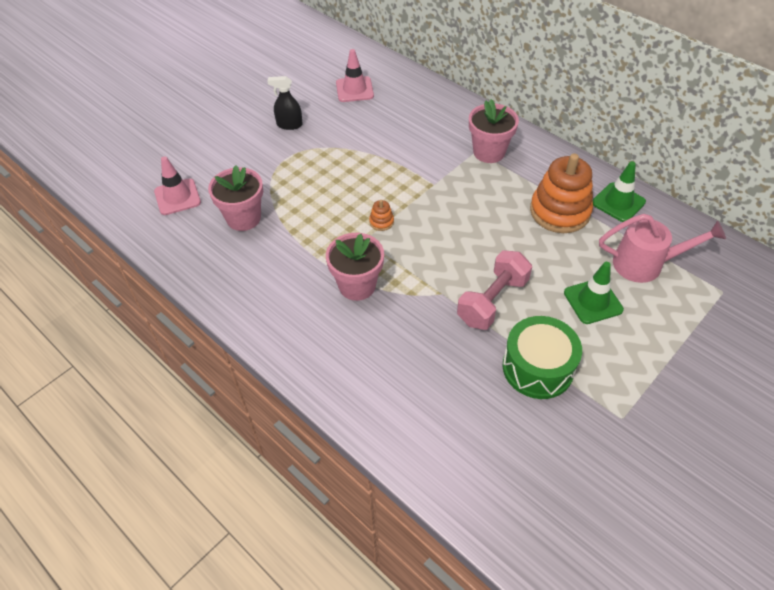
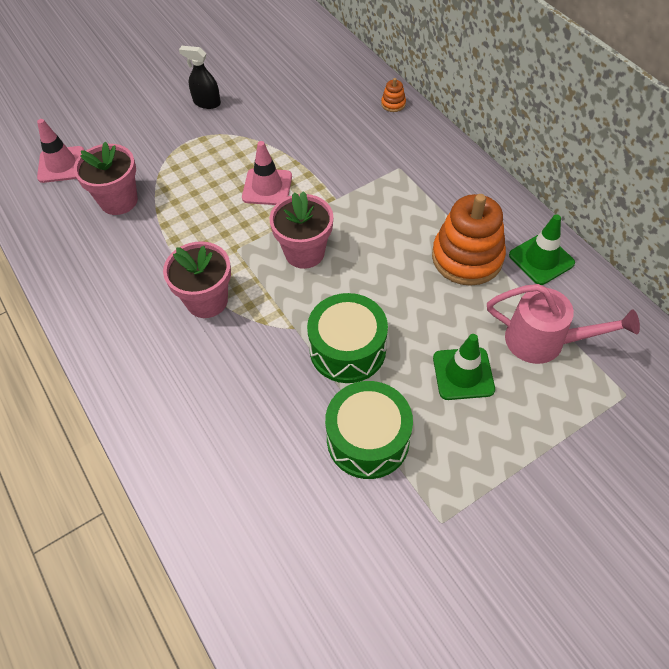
camera: 15 degrees right, 5 degrees up
(354, 89) = (292, 73): pink traffic cone -> pink traffic cone (267, 187)
(381, 222) = (261, 232): orange stacking toy -> orange stacking toy (393, 104)
(489, 152) = (413, 171): pink flower pot -> pink flower pot (304, 252)
(492, 301) = (347, 349): pink dumbbell -> green drum

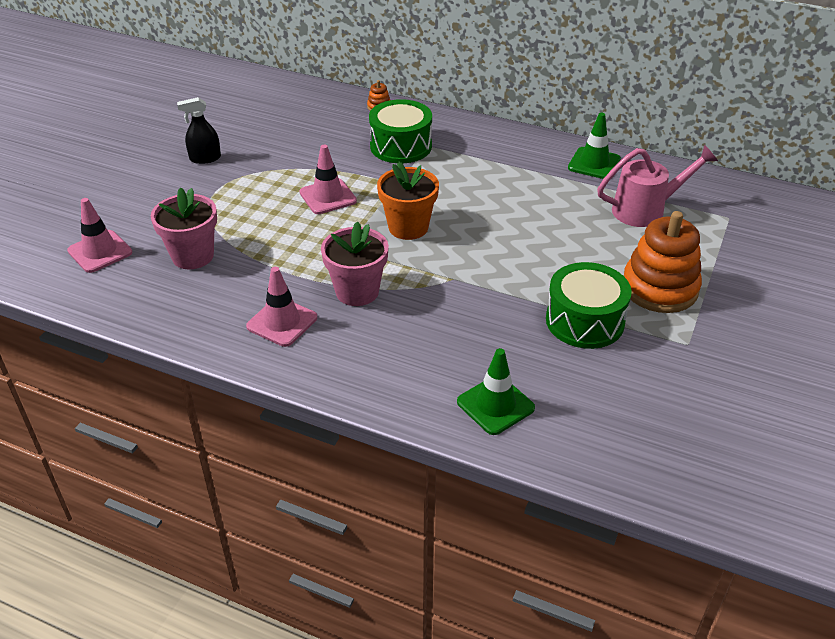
camera: 35 degrees left, 15 degrees down
(127, 301) = (282, 322): none -> pink traffic cone
(304, 252) = (408, 227): pink flower pot -> orange flower pot
(347, 349) = (510, 274): green drum -> green drum (401, 146)
(463, 374) = (611, 252): green traffic cone -> green traffic cone (495, 405)
(467, 257) = (540, 182): orange stacking toy -> orange stacking toy (659, 288)

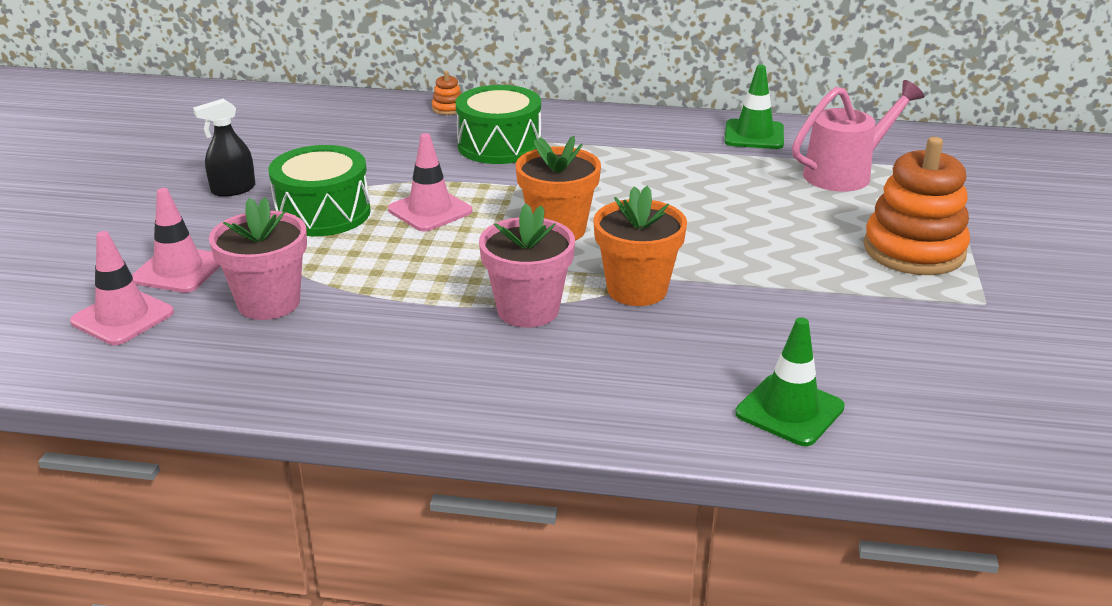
camera: 15 degrees left, 10 degrees down
(282, 322) = (440, 361): pink traffic cone -> pink traffic cone (179, 270)
(439, 287) = (637, 289): none -> orange flower pot
(584, 321) = (845, 298): green drum -> green drum (323, 213)

